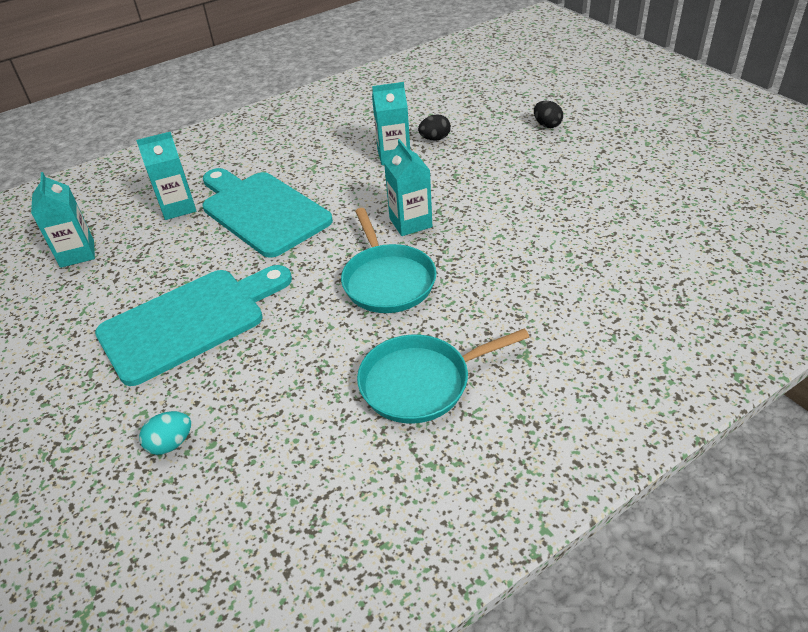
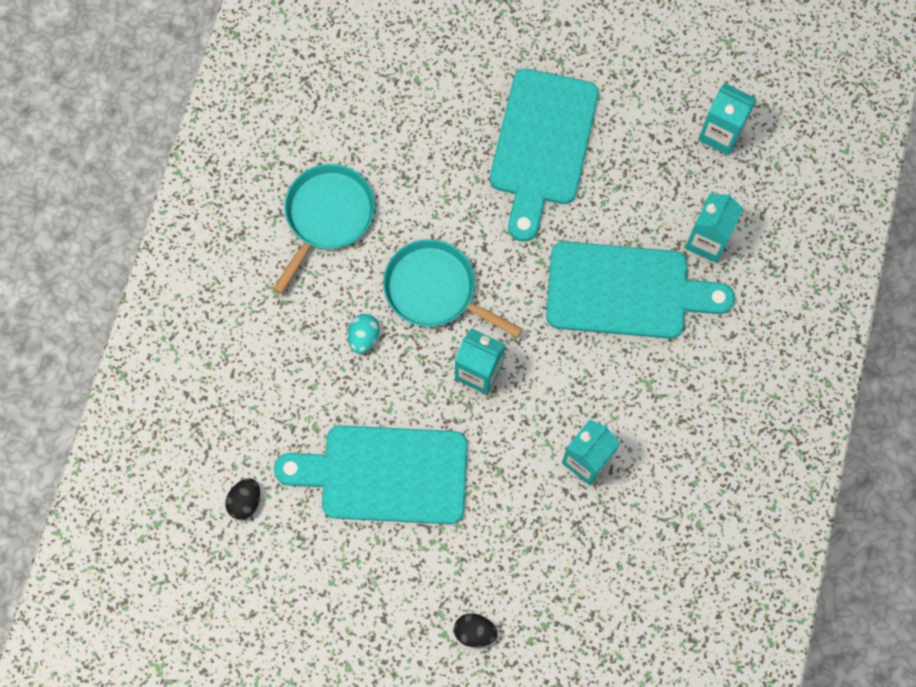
camera: 135 degrees right, 30 degrees up
(171, 444) = (441, 61): turquoise egg -> turquoise egg (364, 337)
(435, 139) = (571, 520): black egg -> black egg (245, 501)
(537, 206) = (385, 474): none -> turquoise cutting board

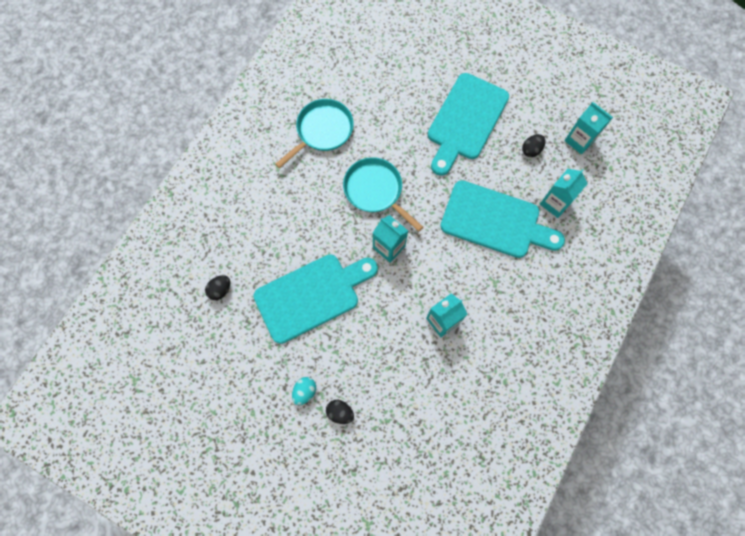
camera: 15 degrees right, 0 degrees up
(364, 337) = (323, 208): turquoise egg -> turquoise egg (305, 391)
(385, 474) = (312, 295): turquoise cutting board -> turquoise cutting board turned 135 degrees clockwise
(652, 167) = (531, 150): none -> black egg

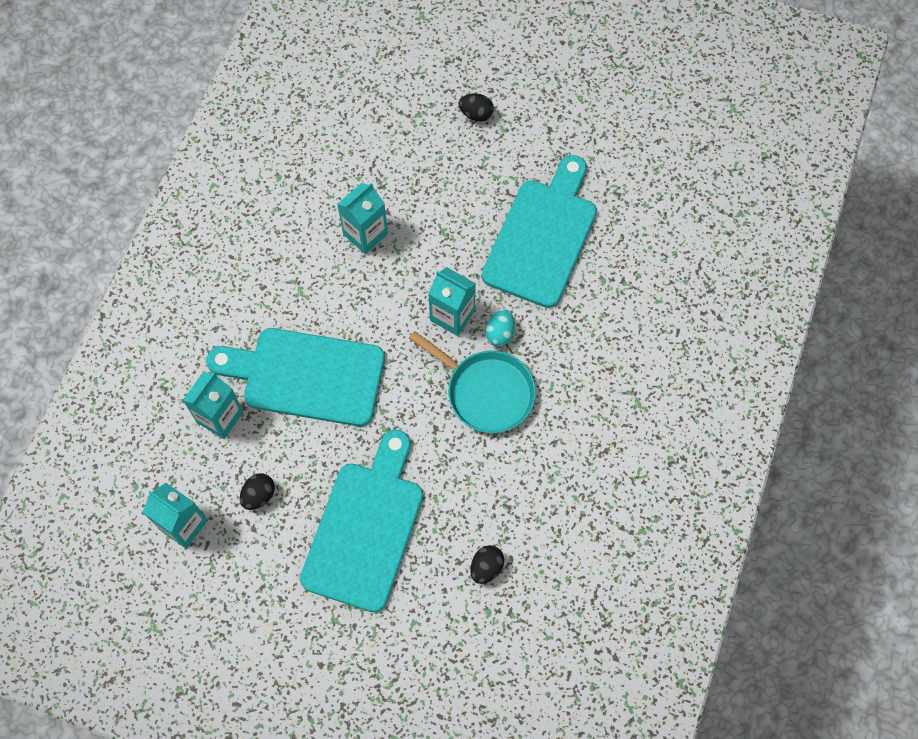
camera: 170 degrees right, 5 degrees down
(220, 290) = (664, 225): black egg -> black egg (486, 567)
(305, 391) = (523, 129): turquoise egg -> turquoise egg (500, 333)
(312, 295) = (542, 237): turquoise cutting board -> turquoise cutting board turned 150 degrees clockwise
(322, 131) = (586, 472): turquoise pan -> none

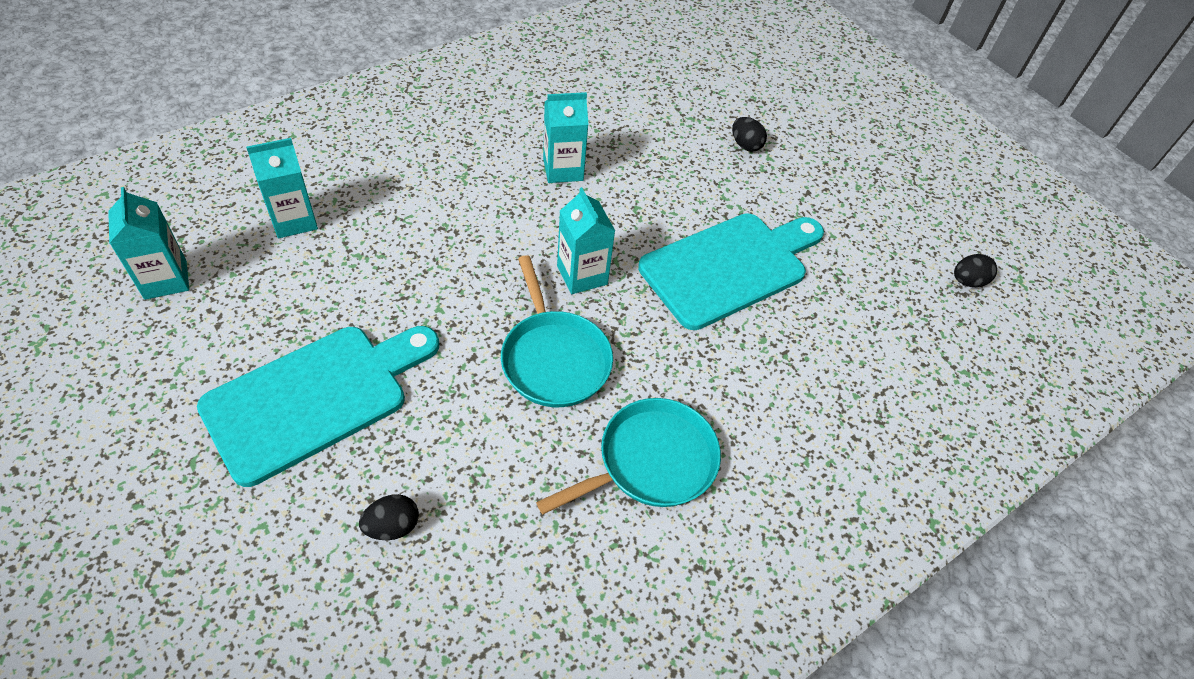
camera: 30 degrees right, 15 degrees down
(259, 495) = (254, 301): black egg -> black egg (967, 281)
(306, 376) = (401, 237): turquoise cutting board -> none
(500, 333) = (615, 318): turquoise egg -> none
(598, 417) = (651, 461): none -> turquoise pan

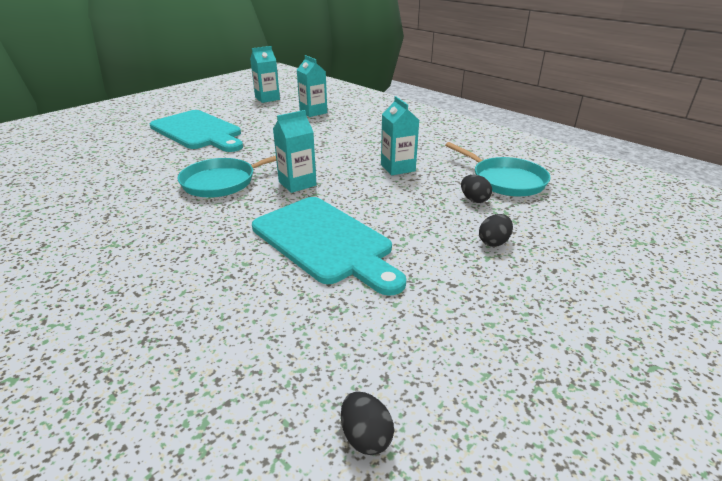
camera: 85 degrees right, 20 degrees down
(392, 526) = (117, 156): black egg -> black egg (474, 200)
(651, 461) = (134, 221): turquoise pan -> turquoise pan (505, 180)

